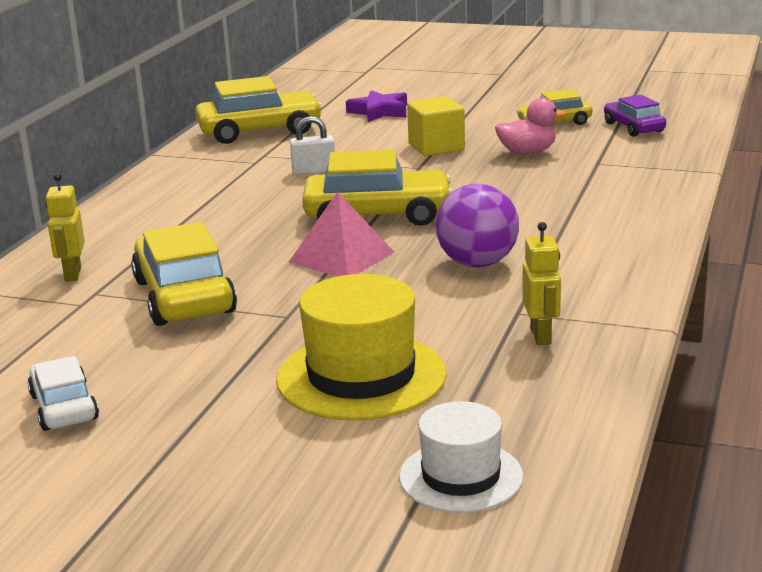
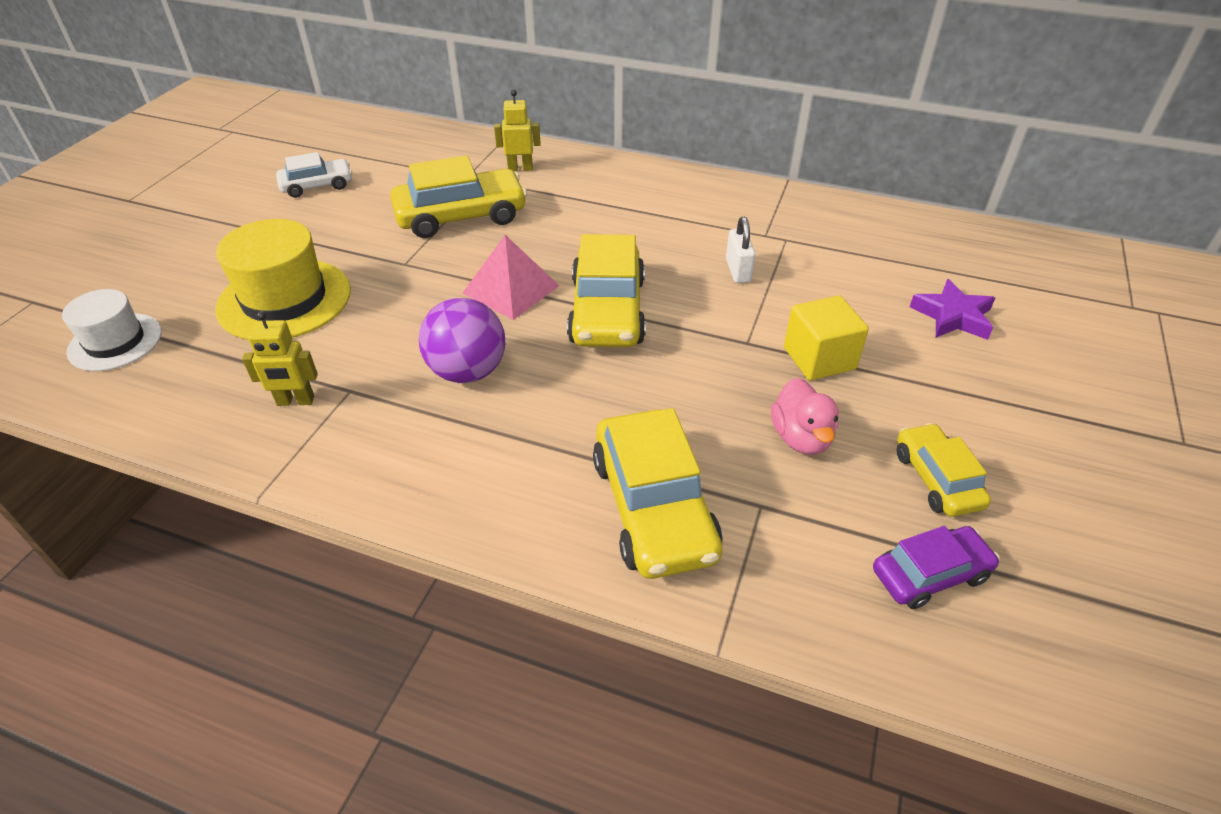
camera: 90 degrees right, 20 degrees up
(260, 131) = (864, 234): yellow car -> yellow car (654, 507)

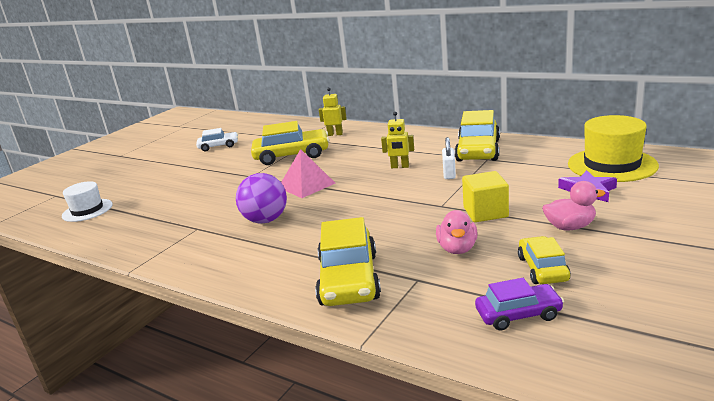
camera: 15 degrees right, 20 degrees down
(284, 299) = (180, 192): yellow hat -> yellow hat (612, 165)
(295, 401) = (166, 233): yellow robot -> yellow robot (400, 167)
(607, 311) = (359, 193): yellow car -> yellow car (478, 151)
(949, 391) = (570, 227): none -> pink duck

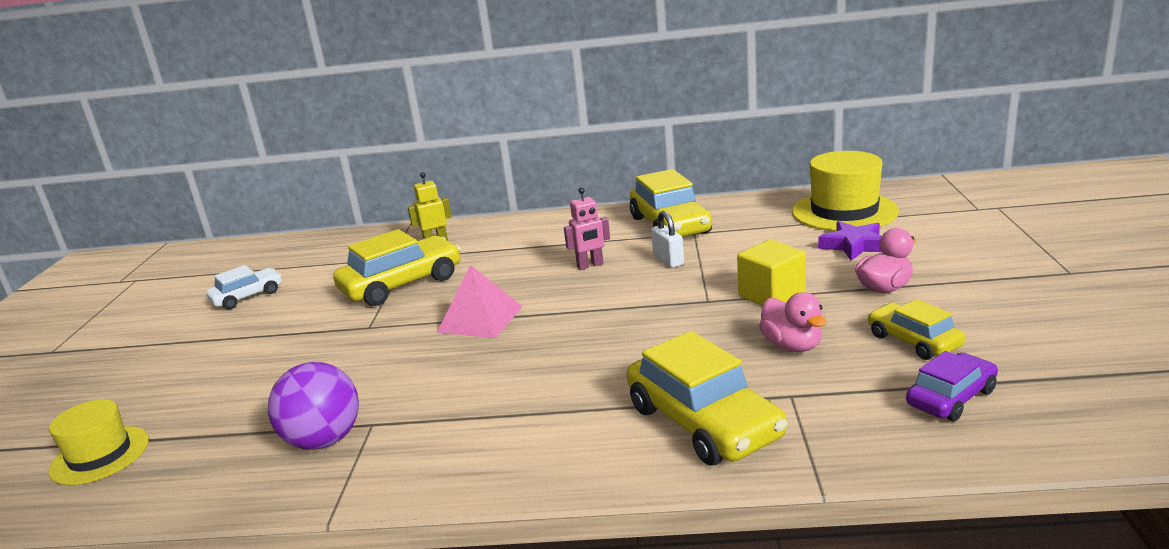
camera: 30 degrees left, 0 degrees up
(87, 210) = (100, 455): white hat -> yellow hat
(266, 220) = (477, 381): purple ball -> purple ball (324, 440)
(400, 167) = (590, 265): yellow robot -> pink robot

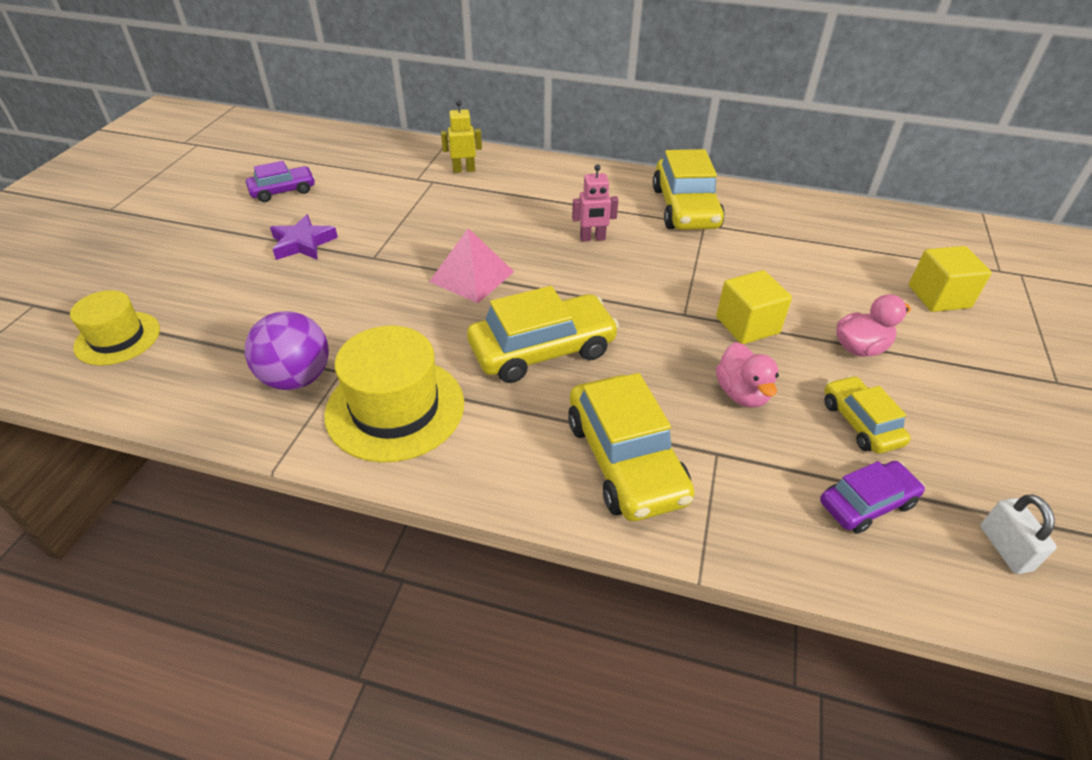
camera: 10 degrees right, 20 degrees up
(247, 296) = (283, 191): white car -> purple car
(402, 284) = (417, 214): yellow car -> yellow car (542, 350)
(668, 260) = (667, 252): white padlock -> white padlock (1004, 548)
(844, 211) = (862, 237): yellow hat -> yellow hat (395, 408)
(854, 245) = (854, 284): purple star -> purple star (303, 243)
(935, 237) = (938, 297): none -> yellow cube

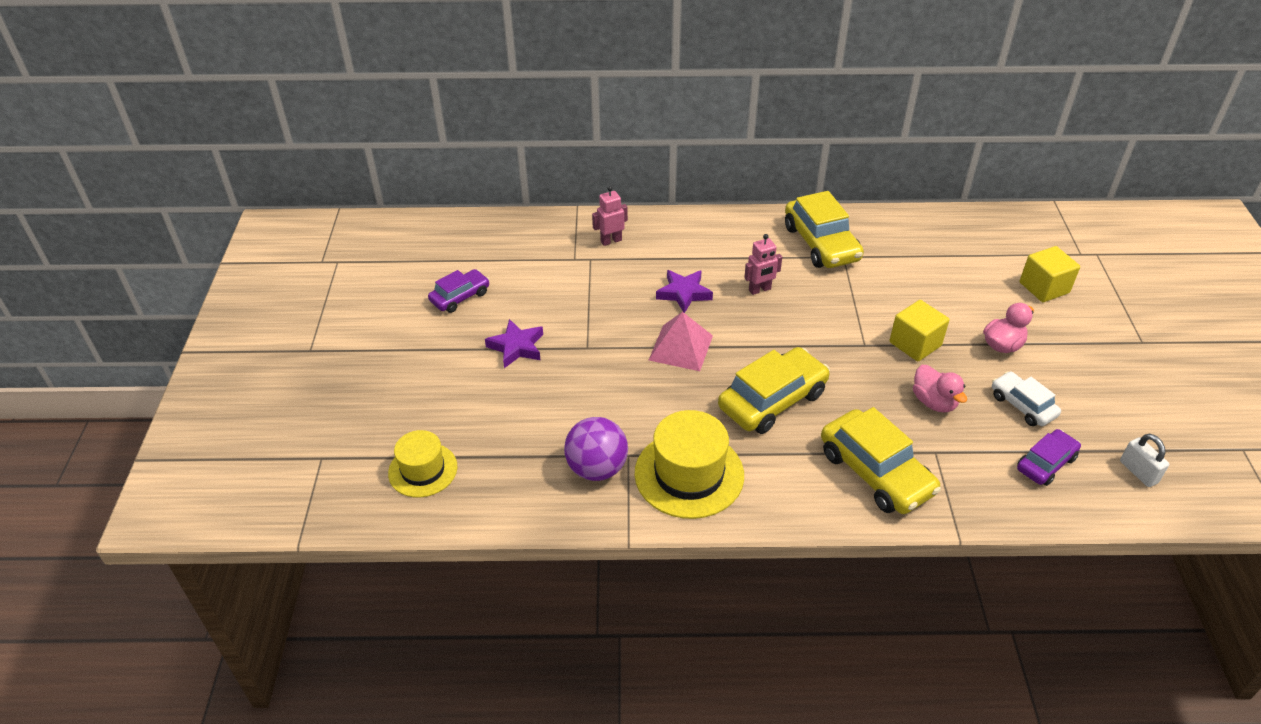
camera: 15 degrees left, 0 degrees up
(464, 170) = (611, 241): yellow robot -> pink robot
(508, 227) = (684, 293): none -> purple star
(860, 423) = (1022, 405): yellow car -> white car

